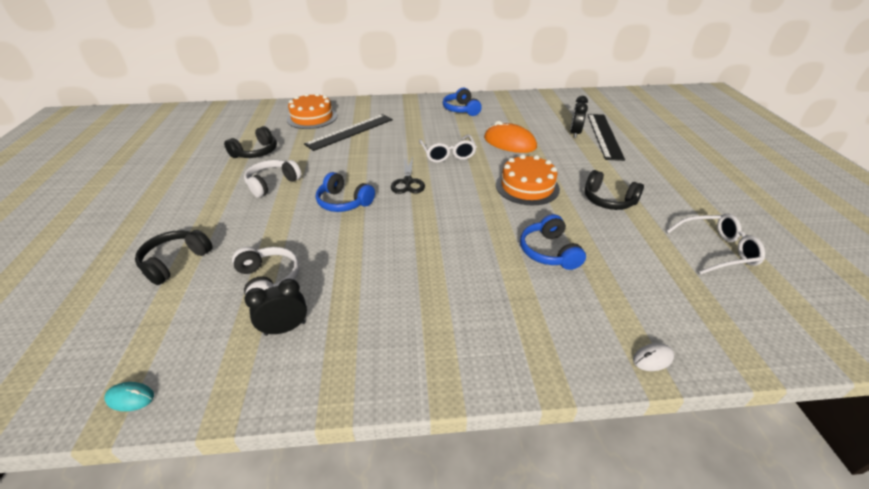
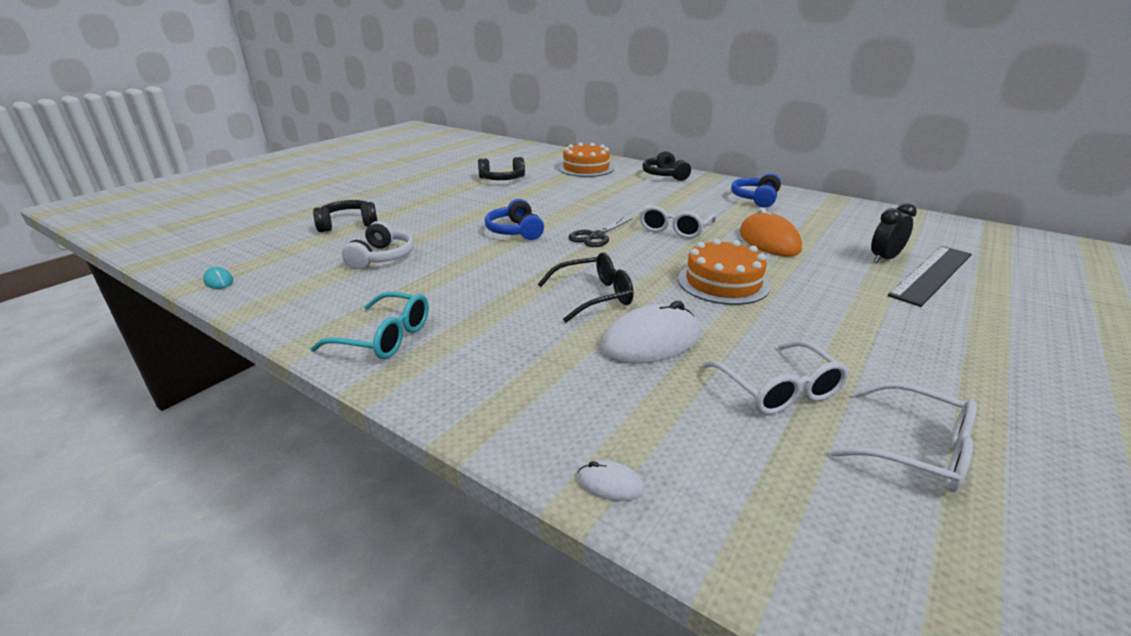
camera: 40 degrees right, 10 degrees down
(272, 184) = (481, 202): white headphones -> none
(285, 328) = (345, 288): black clock -> none
(350, 132) = (604, 186): black ruler -> none
(389, 352) = (384, 337): none -> turquoise glasses
(474, 234) = (593, 296): none -> black glasses
(549, 252) = (650, 342): blue headphones -> white mouse
(608, 200) = (817, 332): black headphones -> black headphones (664, 175)
(637, 248) = (778, 389): none -> white glasses

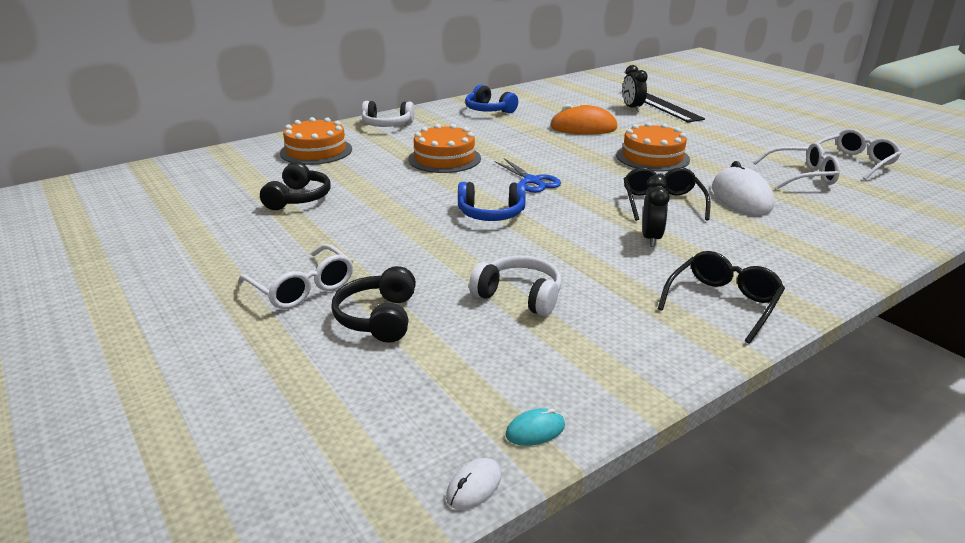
camera: 70 degrees left, 0 degrees up
(384, 337) = (722, 303): turquoise glasses -> black glasses
(504, 296) = (651, 238): none -> black clock
(595, 236) = (532, 181): black scissors -> blue scissors
(610, 484) = (906, 238): white mouse -> white mouse (474, 486)
(613, 202) = (444, 158): none -> orange cake
(664, 175) = (387, 125): black headphones -> white headphones
(675, 229) = (536, 149): white glasses -> white glasses (302, 287)

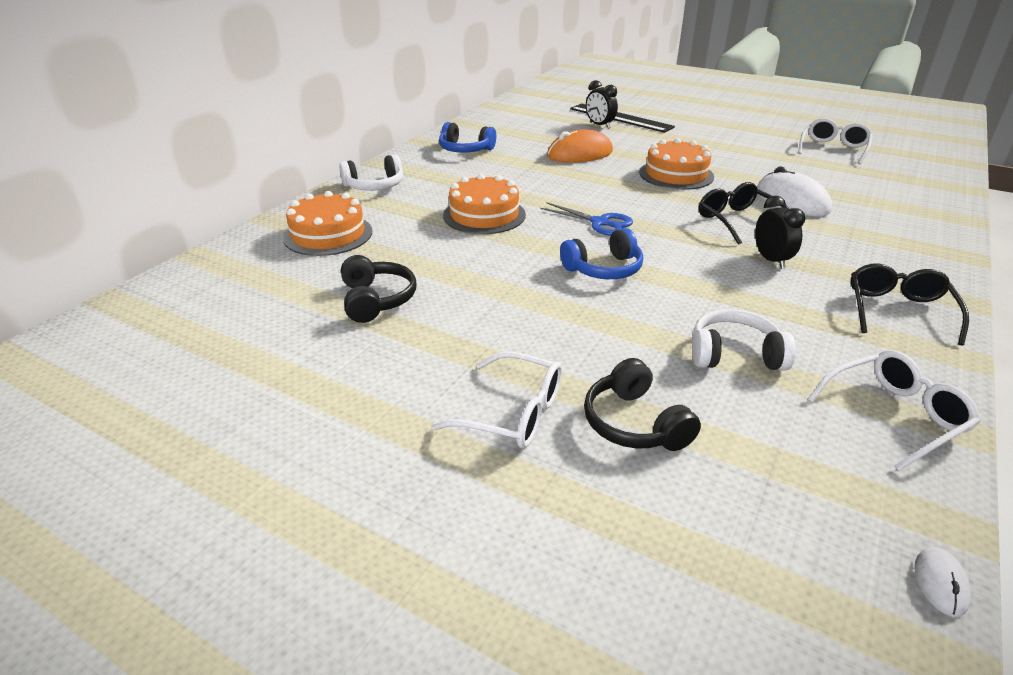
camera: 25 degrees left, 5 degrees up
(535, 430) = (916, 498): turquoise mouse -> none
(801, 176) = (811, 170): white glasses -> white glasses (894, 416)

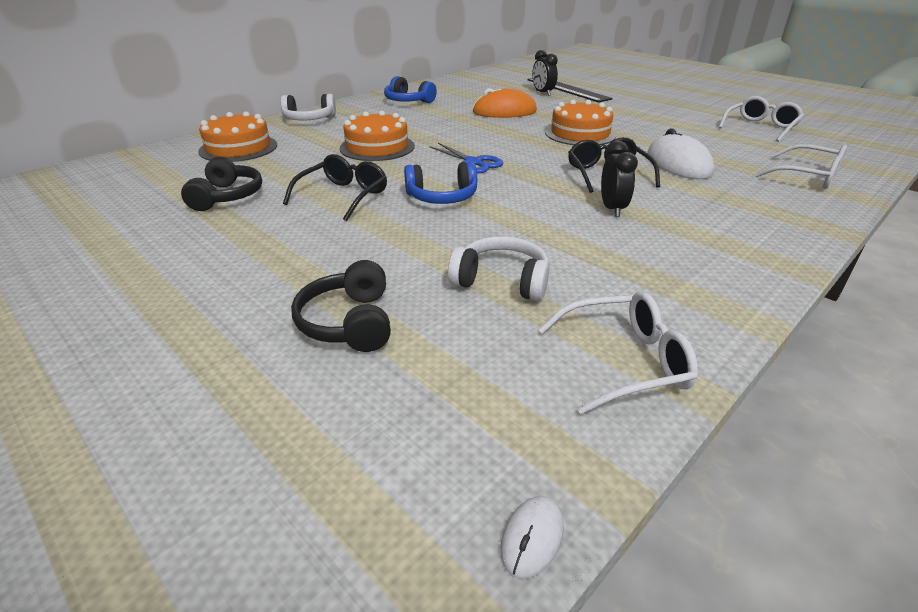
camera: 15 degrees right, 0 degrees up
(512, 413) = (249, 295): white glasses -> white glasses (806, 176)
(898, 311) = (712, 268): black glasses -> black glasses (343, 196)

